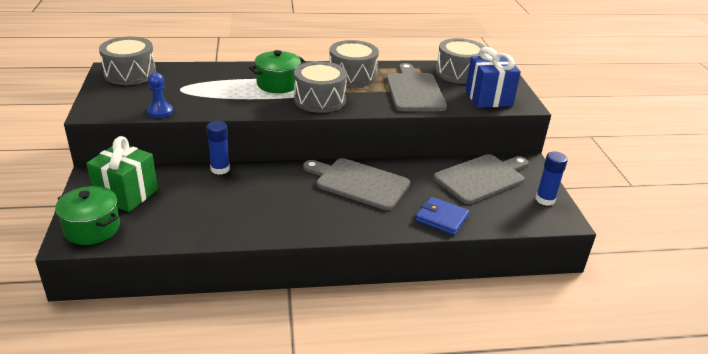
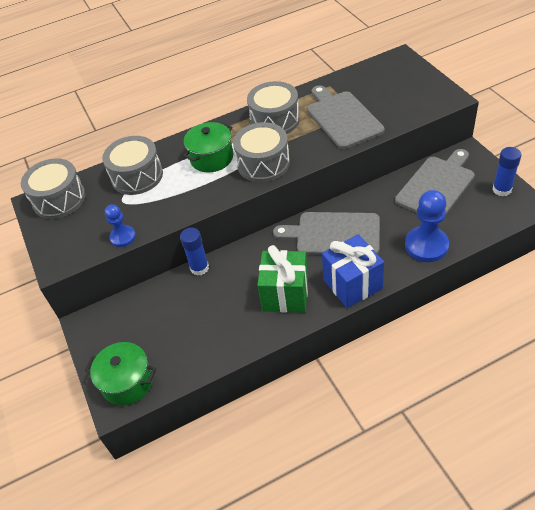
camera: 10 degrees left, 15 degrees up
(126, 194) = (132, 332): green gift -> green gift (285, 294)
(441, 218) = (426, 245): blue wallet -> blue pawn
(459, 73) = (370, 79): grey drum -> grey drum (137, 176)
(488, 98) = (414, 102): blue gift -> blue gift (352, 284)

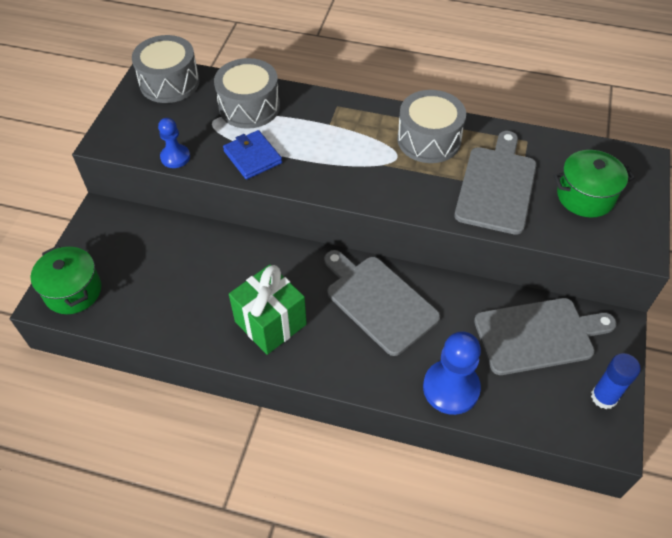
camera: 35 degrees right, 5 degrees up
(177, 201) = (252, 157): none -> blue wallet
(199, 268) = (232, 236): blue glue stick -> none
(211, 158) = (328, 136): green pot -> green pot (585, 196)
(263, 163) = (366, 177): grey drum -> none
(352, 284) = (337, 365): blue gift -> none

